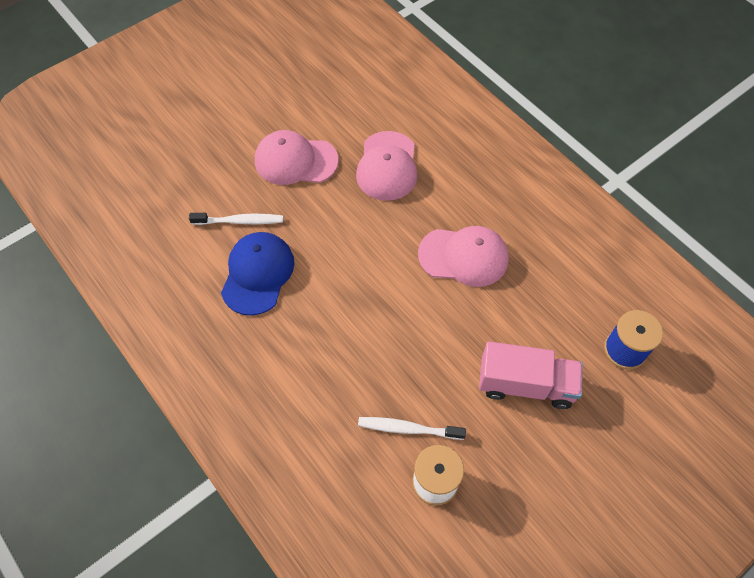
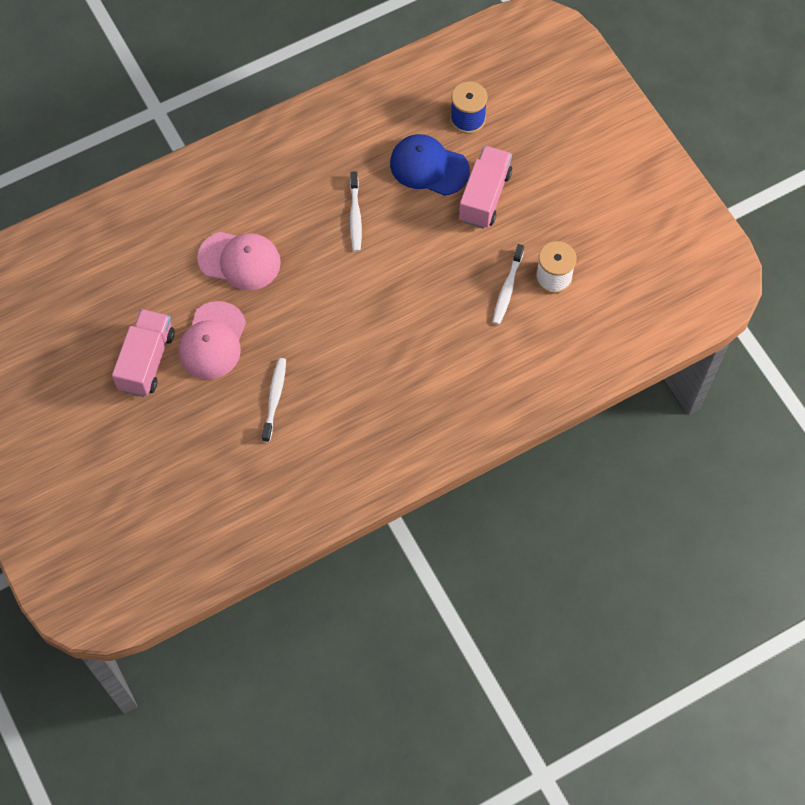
camera: 80 degrees left, 5 degrees up
(258, 274) = (338, 388): blue cap -> blue cap (429, 167)
(267, 116) = (147, 361): none -> pink truck
(463, 257) = (355, 216): pink cap -> white toothbrush

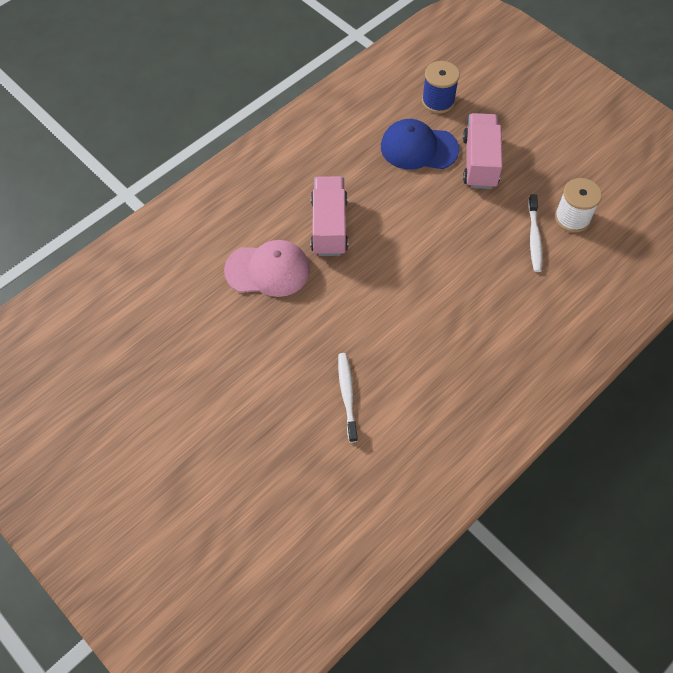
camera: 15 degrees left, 5 degrees down
(147, 361) = (203, 390): pink truck -> pink truck (329, 226)
(212, 341) = (265, 353): pink cap -> none
(355, 216) = (366, 205): white toothbrush -> none

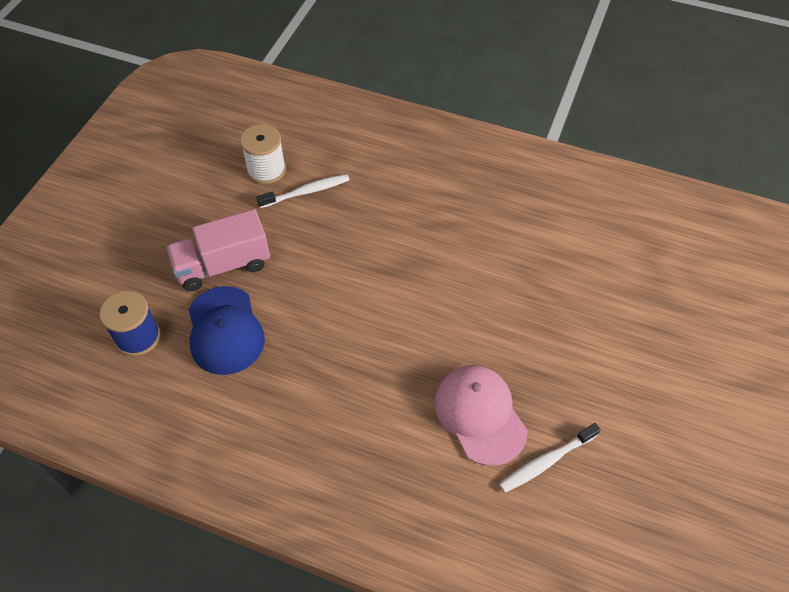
camera: 115 degrees left, 5 degrees down
(329, 226) = (386, 377): pink truck -> none
(347, 395) = (575, 279): white toothbrush -> white toothbrush (546, 461)

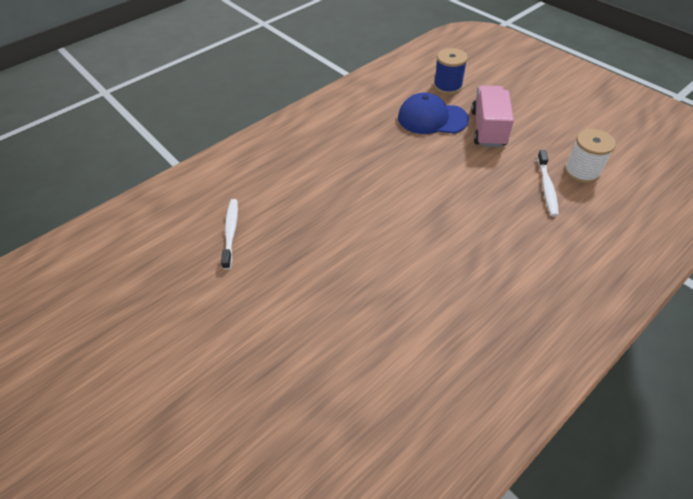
camera: 120 degrees right, 5 degrees down
(480, 415) = (288, 212): pink cap -> none

